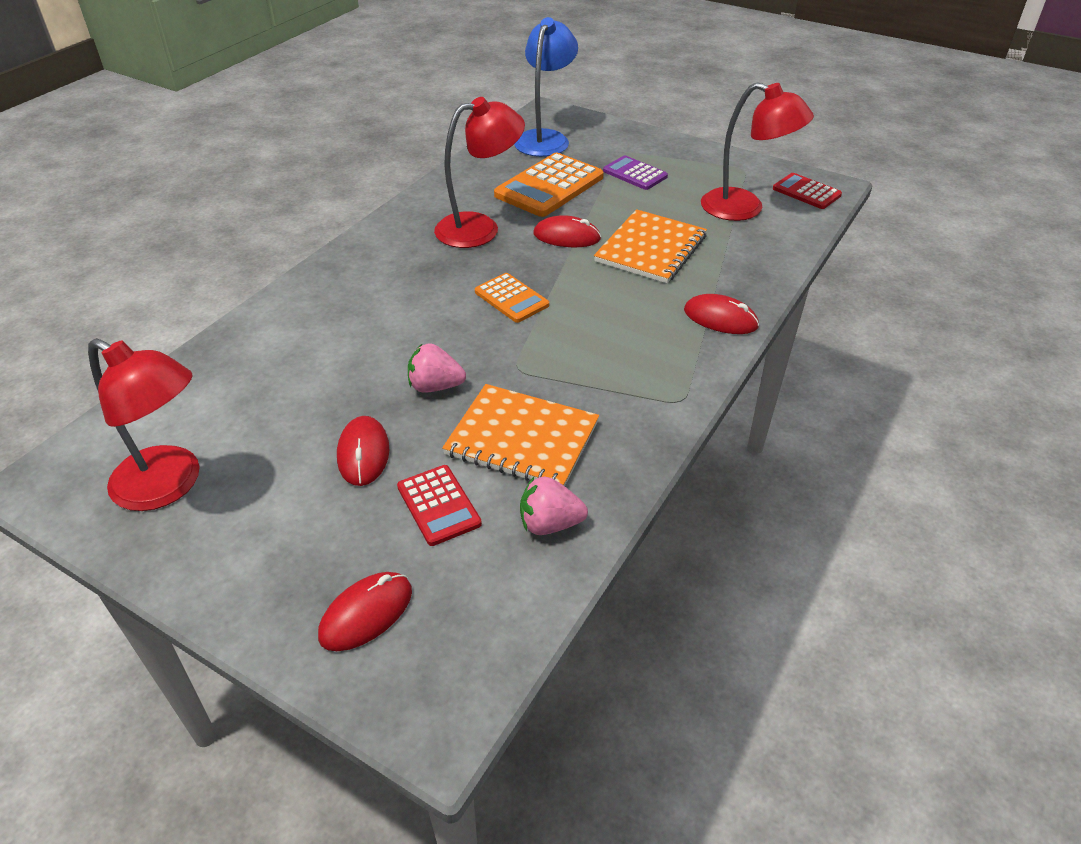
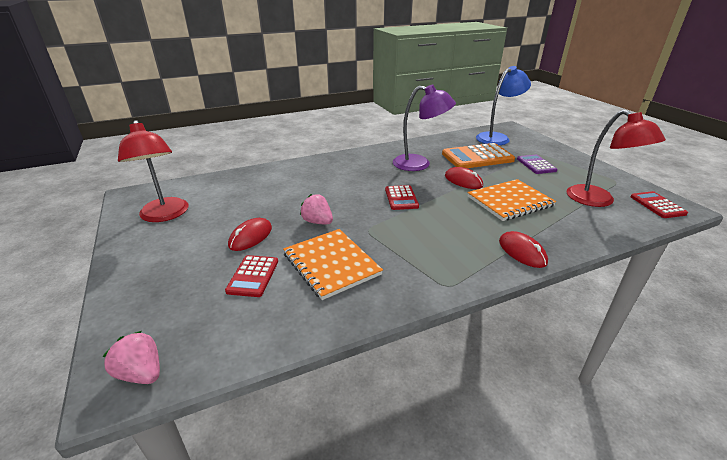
camera: 35 degrees right, 10 degrees down
(366, 613) = (159, 309): red mouse -> none
(480, 228) = (419, 164): red lamp -> purple lamp
(511, 298) = (401, 198): orange calculator -> red calculator
(549, 524) = (294, 315): pink strawberry -> pink strawberry (141, 373)

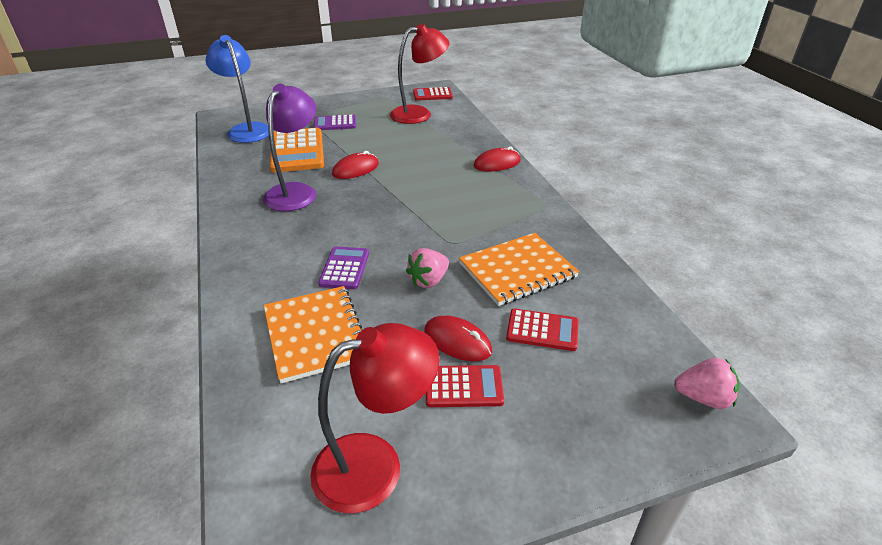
camera: 85 degrees left, 5 degrees up
(141, 373) = (703, 398): pink strawberry -> pink strawberry turned 120 degrees counterclockwise
(331, 190) = (344, 268): none -> purple calculator
(401, 198) = (384, 214): red calculator -> red calculator (463, 387)
(509, 201) = (410, 152): orange notebook -> orange notebook (315, 334)

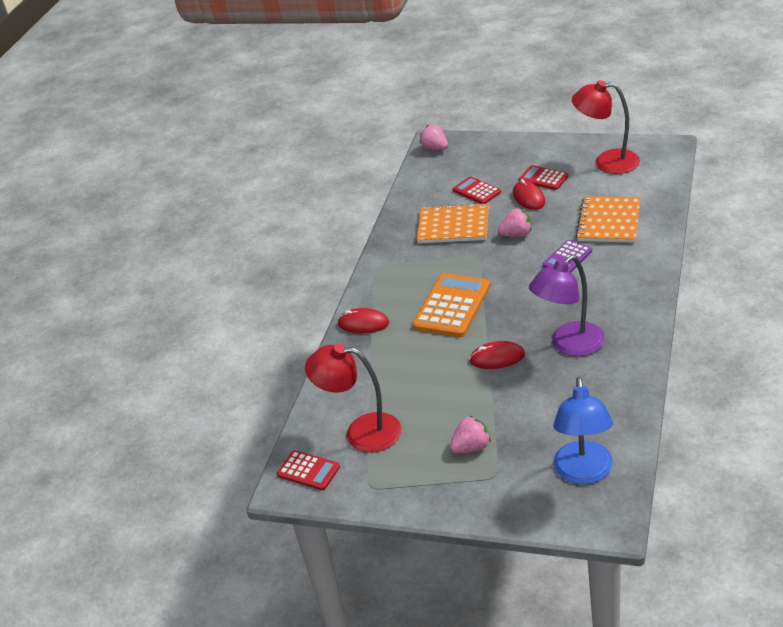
camera: 140 degrees left, 0 degrees up
(297, 151) = (541, 407): orange calculator -> orange calculator (452, 306)
(335, 123) = (471, 447): purple calculator -> pink strawberry

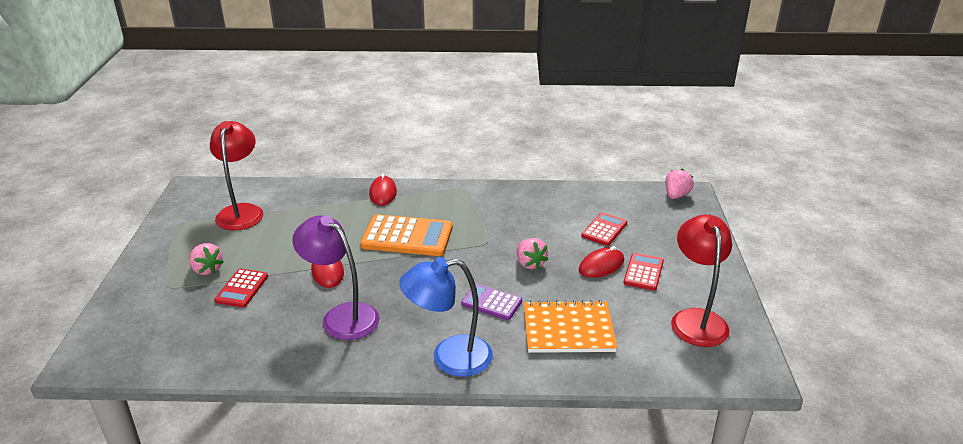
camera: 70 degrees right, 5 degrees down
(308, 471) = (203, 194): red calculator -> red calculator (242, 288)
(453, 226) = (538, 223): orange notebook -> none
(584, 473) = (151, 340): blue lamp -> blue lamp (449, 358)

